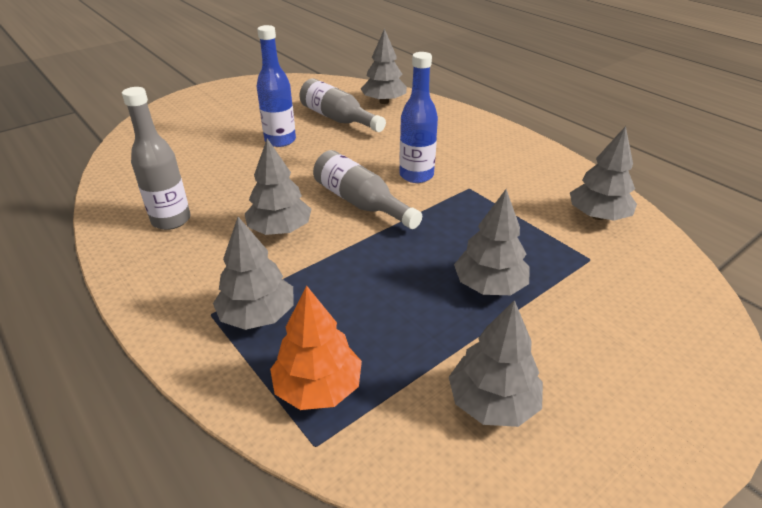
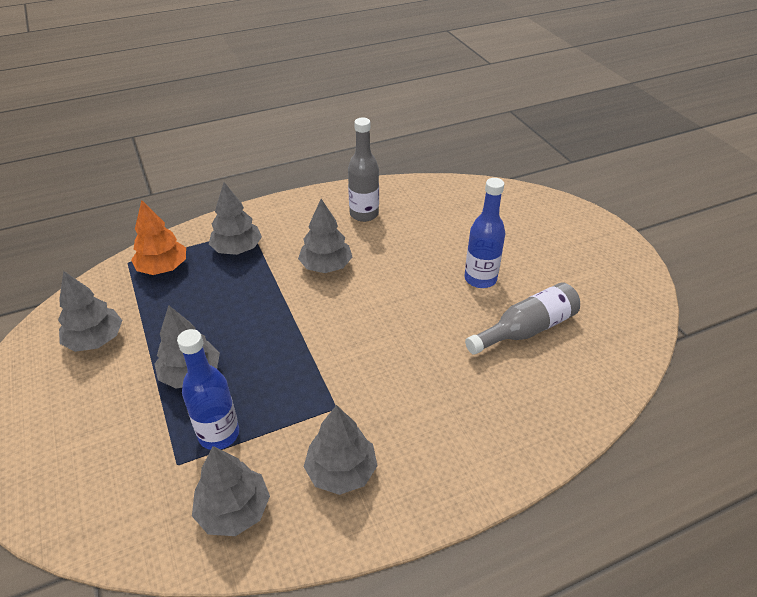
camera: 105 degrees right, 5 degrees up
(361, 203) = (344, 318): grey bottle -> none
(384, 102) = (573, 382): grey tree -> grey tree (341, 471)
(416, 175) = (377, 369): blue bottle -> blue bottle (219, 434)

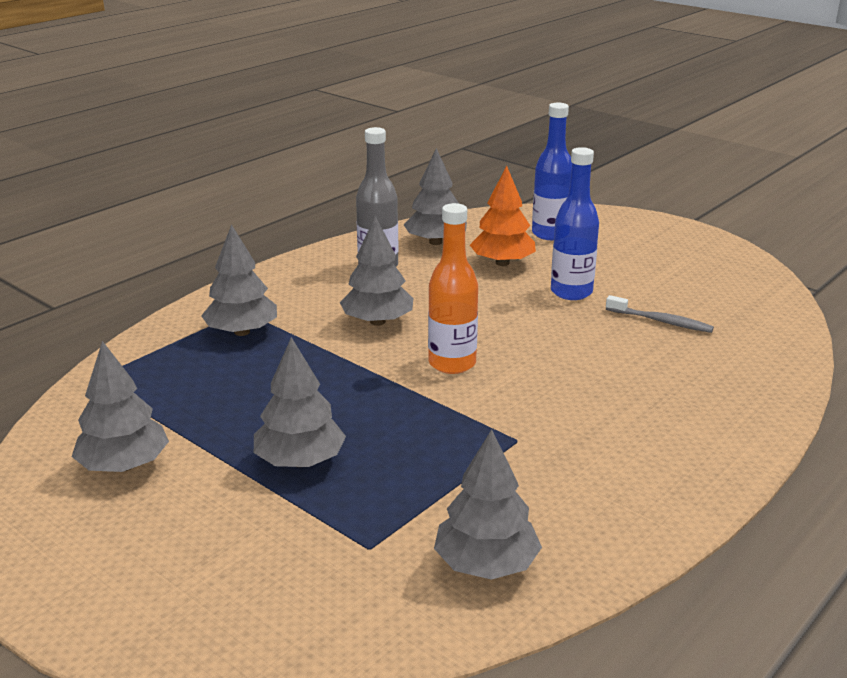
camera: 25 degrees left, 15 degrees down
(163, 268) = (152, 373): orange tree -> orange tree (502, 263)
(219, 434) = (396, 504): blue bottle -> blue bottle (550, 234)
(341, 471) = (579, 491): grey tree -> grey tree (435, 242)
(346, 321) = (452, 363): none -> orange bottle
(526, 329) = (661, 321): grey bottle -> grey toothbrush

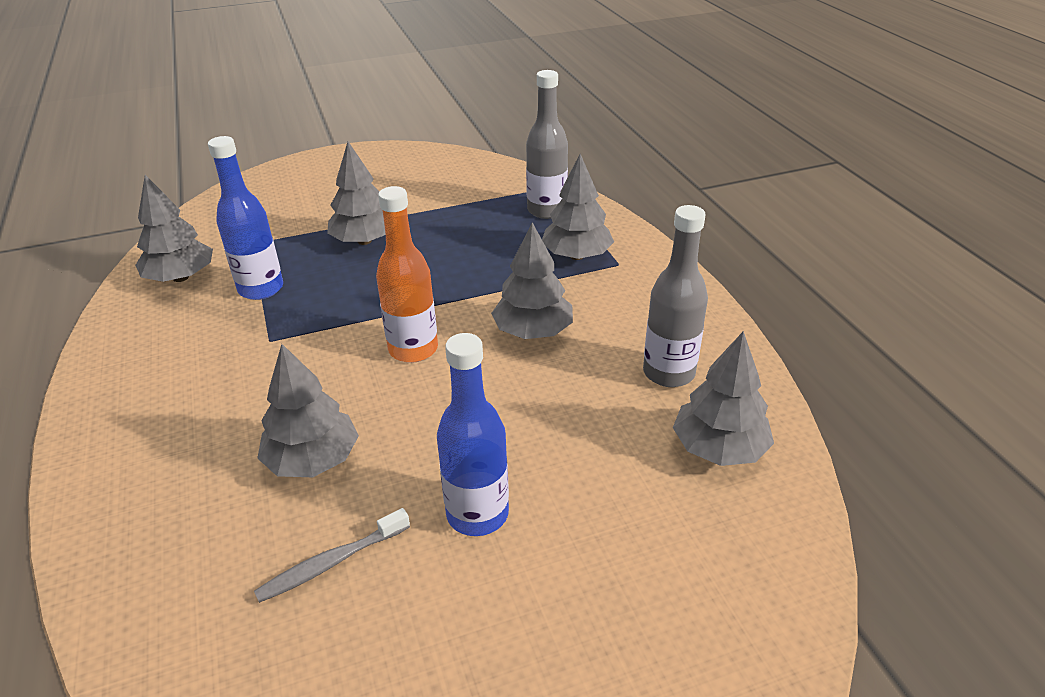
camera: 120 degrees right, 10 degrees up
(124, 465) = (433, 185): grey tree -> grey tree (312, 460)
(156, 369) = (546, 210): none -> grey bottle
(502, 263) = (611, 487): orange tree -> none
(550, 234) = (686, 599): blue bottle -> blue bottle (261, 289)

